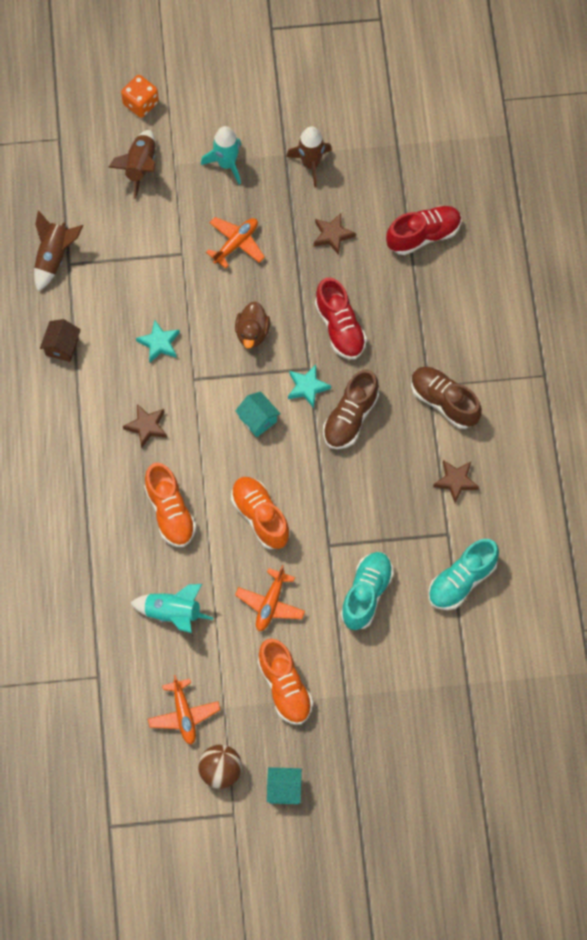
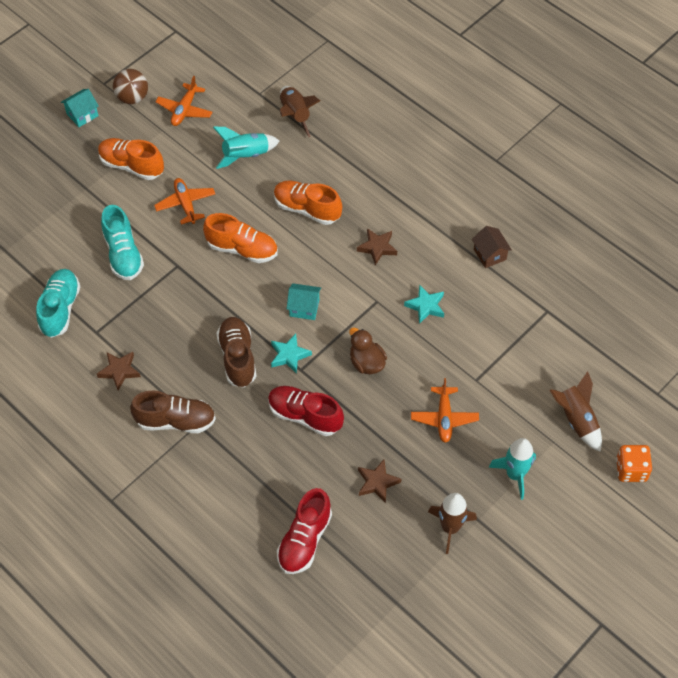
camera: 140 degrees right, 10 degrees down
(54, 257) = (562, 307): brown rocket -> brown rocket (295, 115)
(184, 715) = (184, 110): orange plane -> orange plane turned 105 degrees counterclockwise

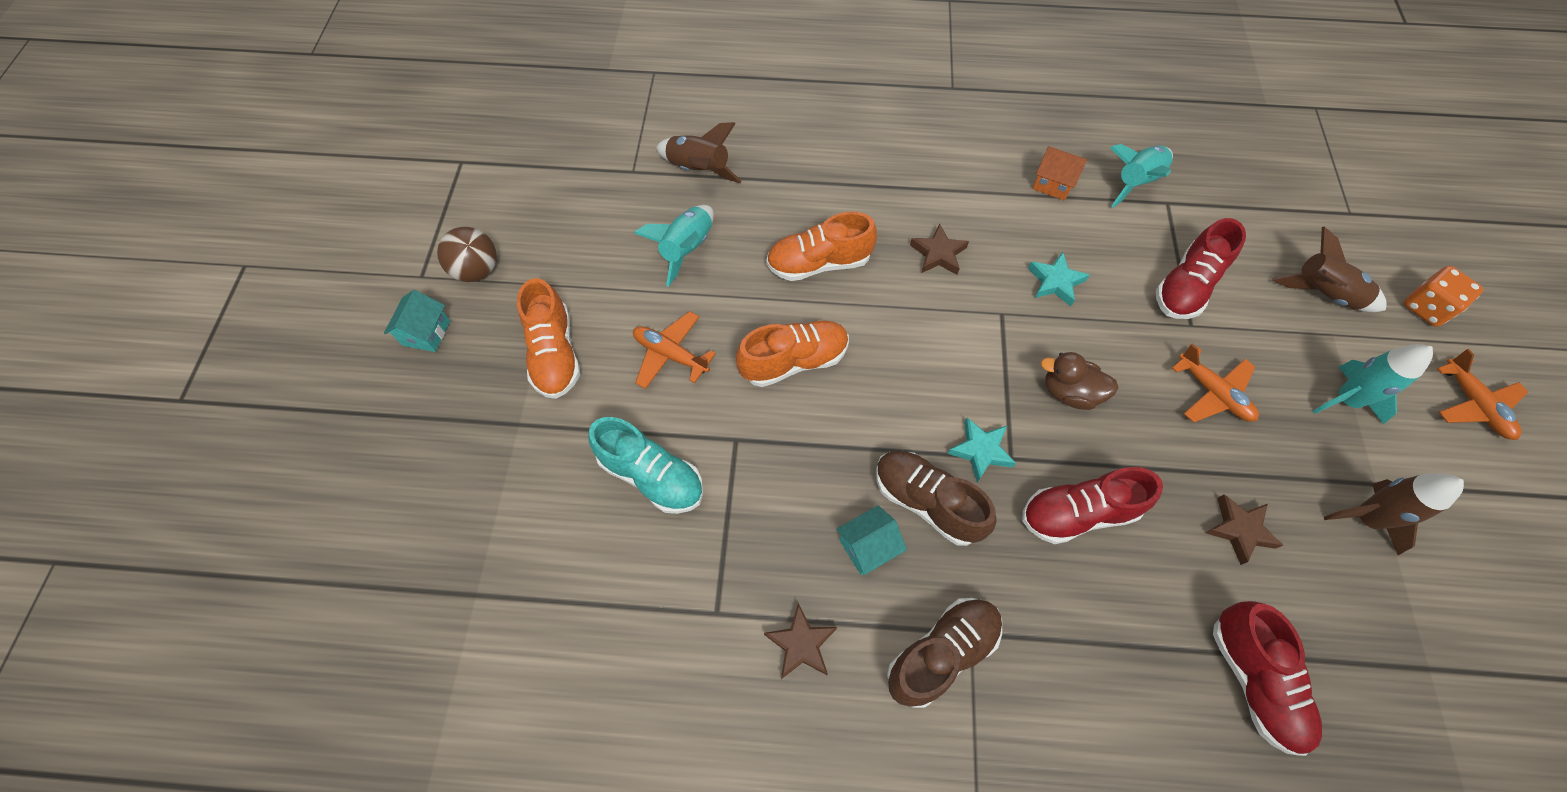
camera: 40 degrees left, 5 degrees up
(60, 309) = (636, 619): turquoise shoe -> none
(132, 166) = (555, 354): orange shoe -> orange shoe turned 90 degrees counterclockwise
(184, 110) = (559, 243): orange plane -> orange plane (1473, 404)
(304, 308) = (936, 379): turquoise house -> turquoise house (868, 547)
(490, 254) = (1053, 183): brown house -> orange house
(498, 360) = (1186, 286): none -> red shoe
(542, 287) = (1135, 182): none -> turquoise rocket

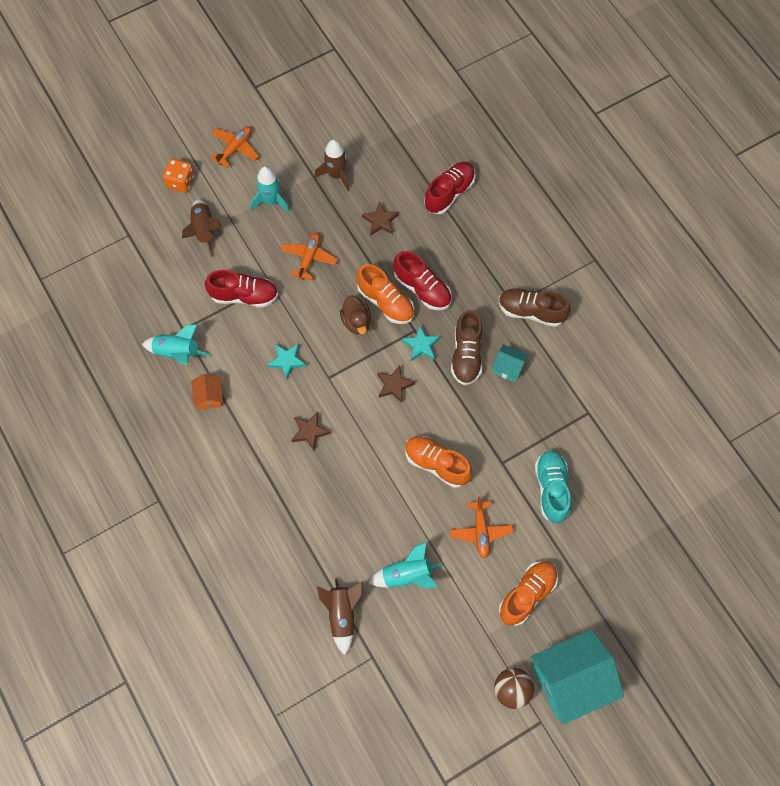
camera: 125 degrees left, 5 degrees up
(426, 333) = (570, 681): turquoise house -> turquoise house, size x2.21
(801, 644) = (572, 369): brown star -> brown star (394, 385)
(819, 263) = (363, 493): orange shoe -> orange shoe (385, 302)

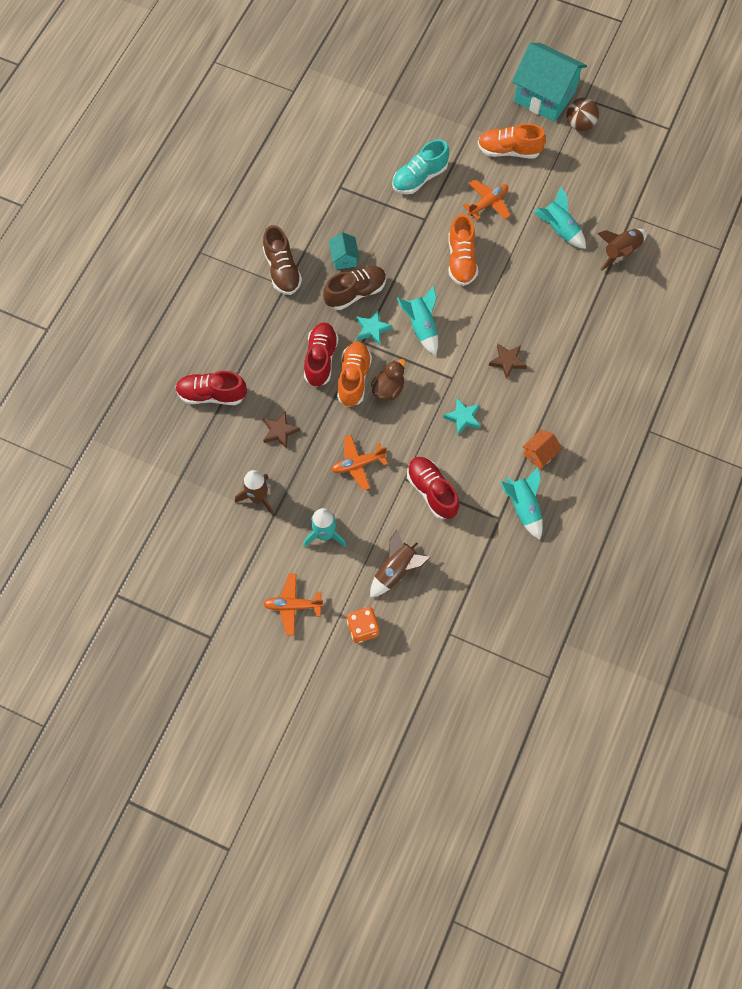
camera: 125 degrees left, 0 degrees up
(394, 385) = (421, 327): brown star -> turquoise rocket

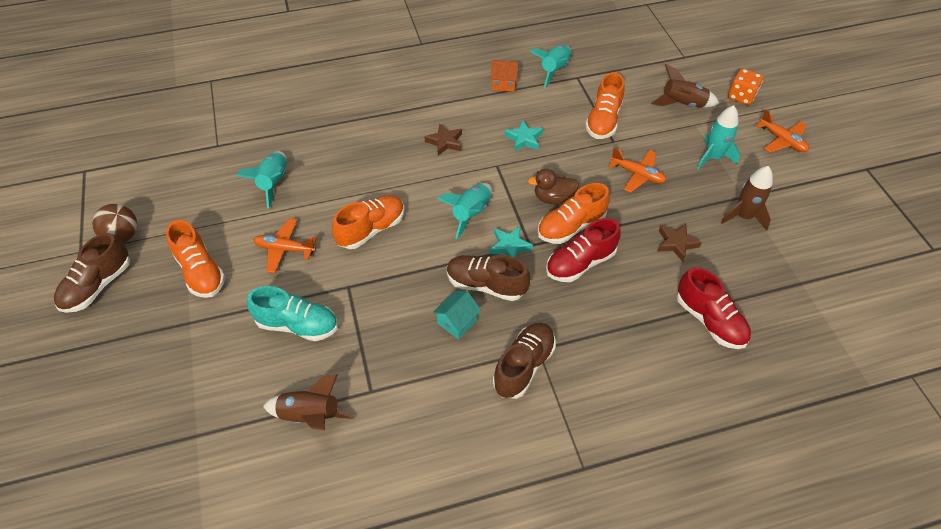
camera: 130 degrees left, 15 degrees down
(432, 491) = (603, 121): red shoe -> orange shoe
(544, 96) = (98, 286): turquoise house -> brown shoe
(621, 252) = (265, 133): brown rocket -> brown rocket (310, 416)

